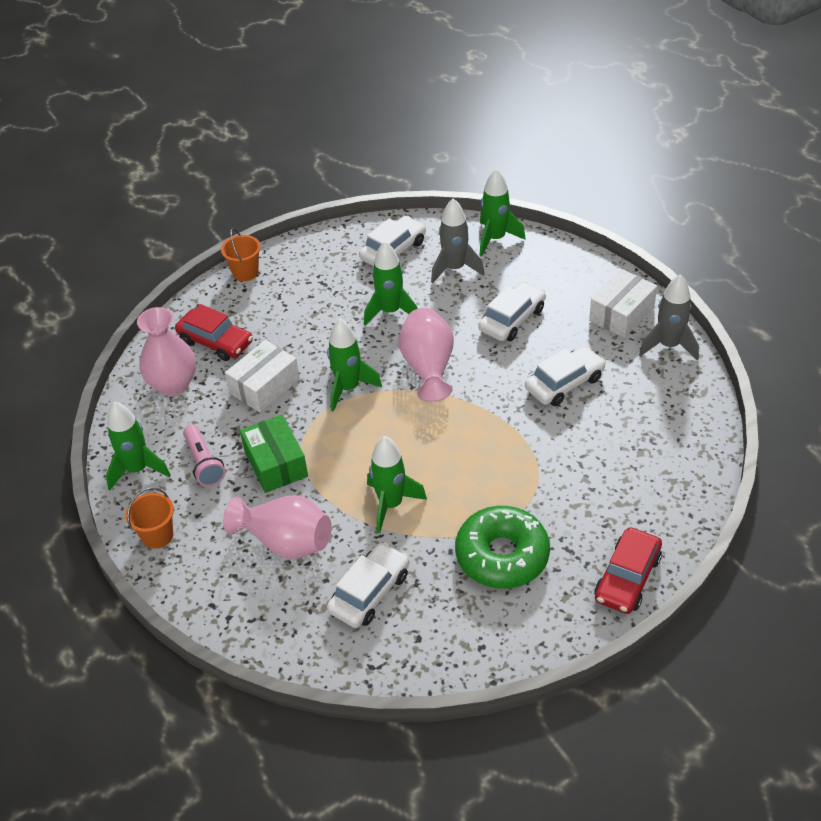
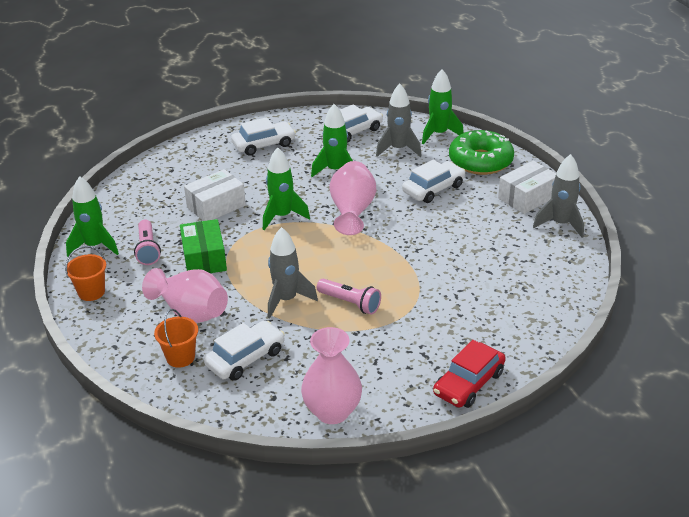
camera: 10 degrees right, 10 degrees down
(173, 384) = (145, 195): pink vase -> pink vase (332, 412)
(215, 342) = (189, 172): red car -> none
(245, 272) = (231, 131): orange bucket -> orange bucket (180, 357)
(391, 504) = (286, 300): green rocket -> grey rocket
(465, 495) = (350, 303): none -> pink flashlight
(502, 555) = (366, 350): green donut -> green donut (480, 161)
(564, 383) = (462, 238): white car -> white car (264, 144)

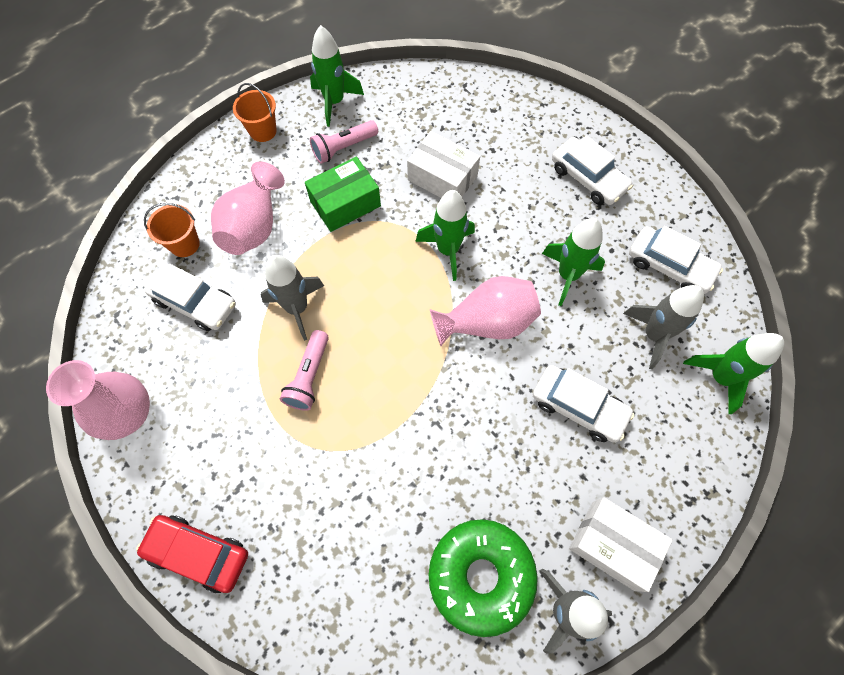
camera: 70 degrees right, 30 degrees up
(480, 161) = (677, 454): green donut -> green donut (480, 576)

